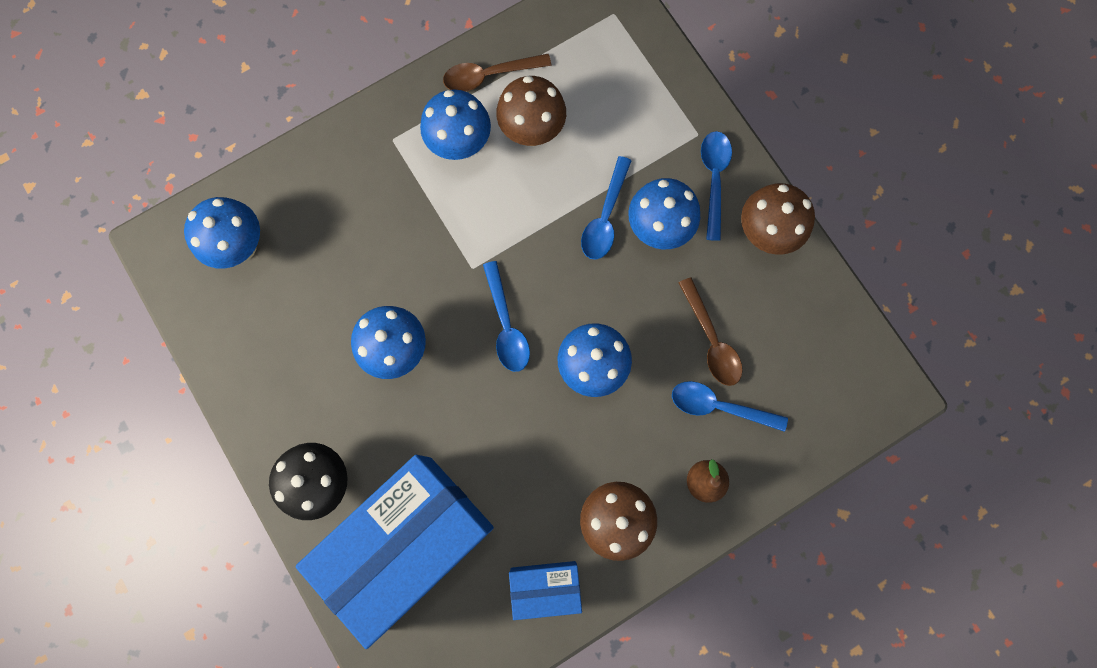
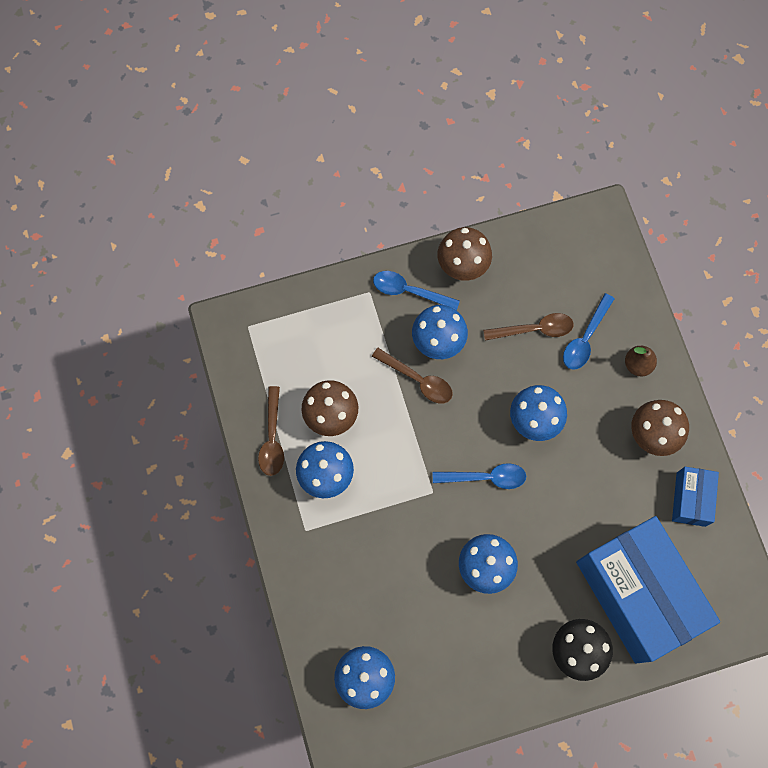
camera: 75 degrees left, 5 degrees down
(605, 217) = (418, 380): blue spoon -> brown spoon

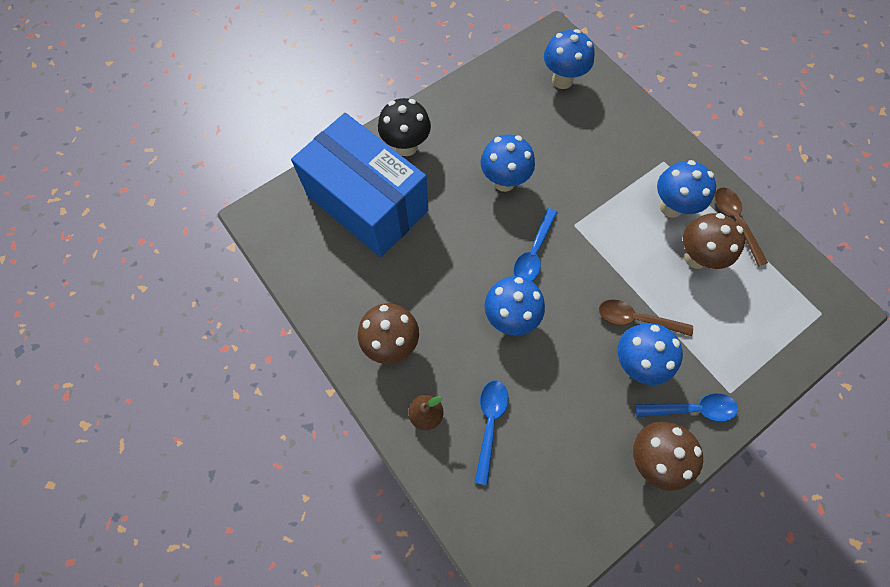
camera: 160 degrees right, 5 degrees down
(485, 477) = (533, 252): blue spoon -> blue spoon turned 45 degrees counterclockwise
(534, 329) = (546, 414): brown spoon -> none
(690, 499) = (338, 297): blue box -> none

